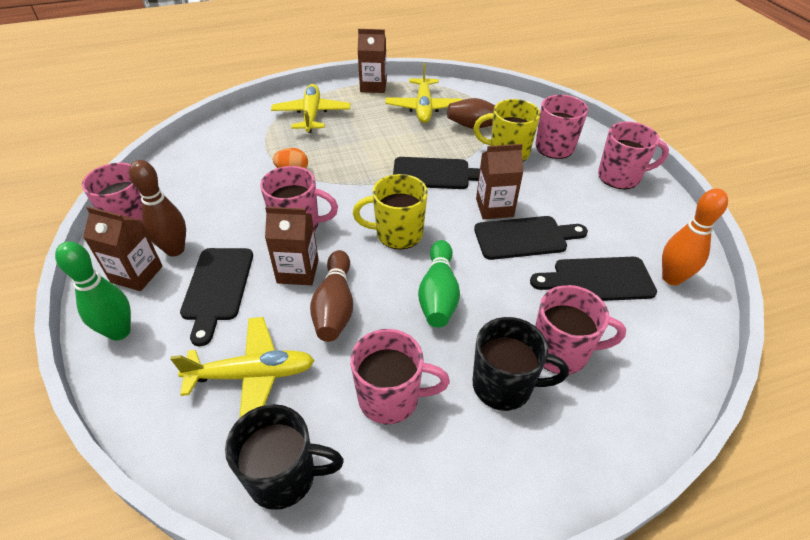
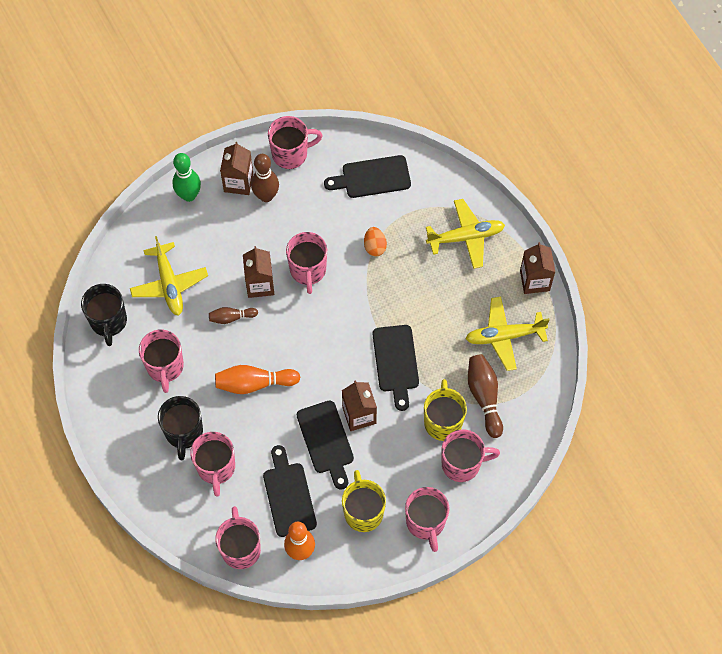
camera: 80 degrees right, 20 degrees up
(217, 287) = (235, 238): black cutting board -> black cutting board (372, 177)
(335, 306) = (231, 317): brown bowling pin -> brown bowling pin, size x0.59
(397, 234) = (312, 345): yellow mug -> yellow mug (363, 512)
(438, 294) = (254, 383): green bowling pin -> orange bowling pin
(680, 338) = (240, 548): none -> pink mug

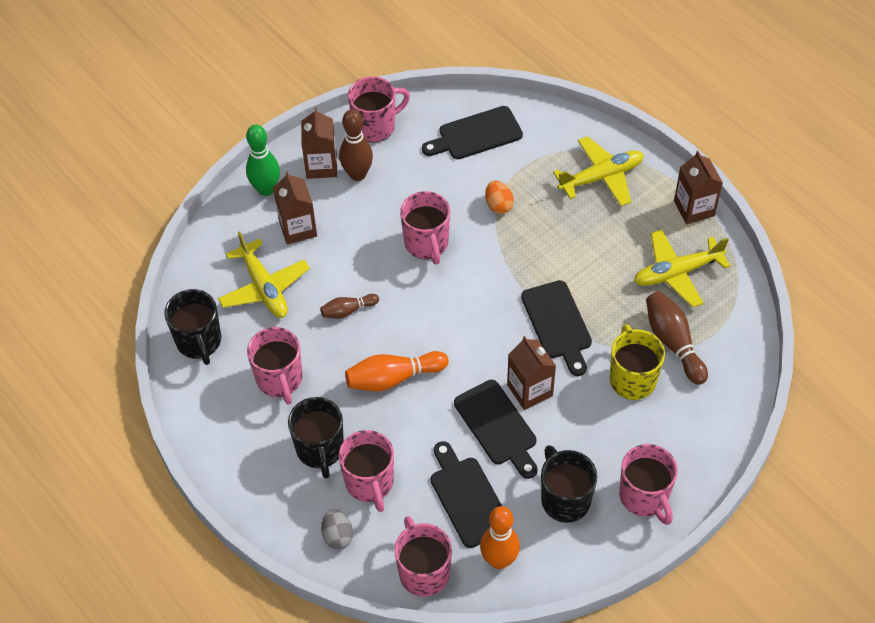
camera: 10 degrees left, 10 degrees down
(182, 506) = (337, 536): none -> grey egg
(260, 284) = (373, 269): brown carton -> brown carton (298, 228)
(363, 512) = (564, 499): yellow mug -> black mug
(462, 464) = (669, 421): pink mug -> none

